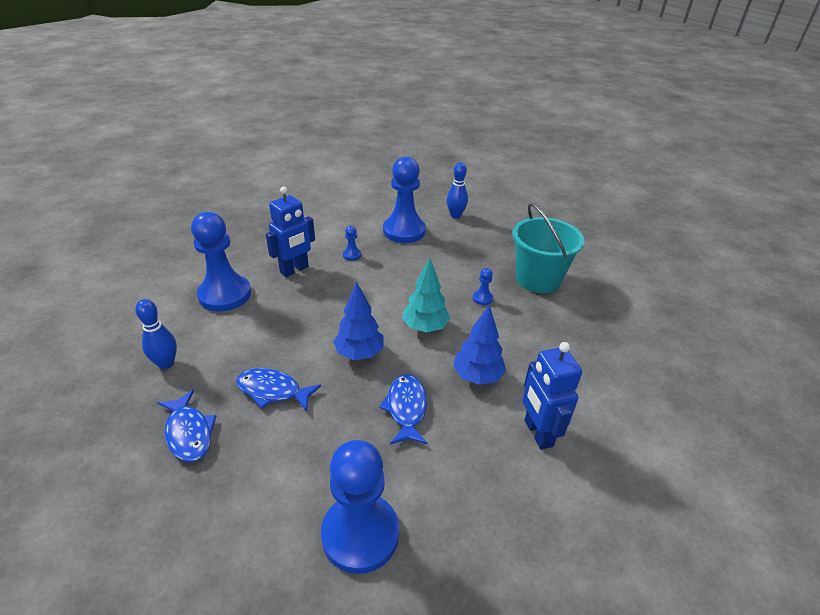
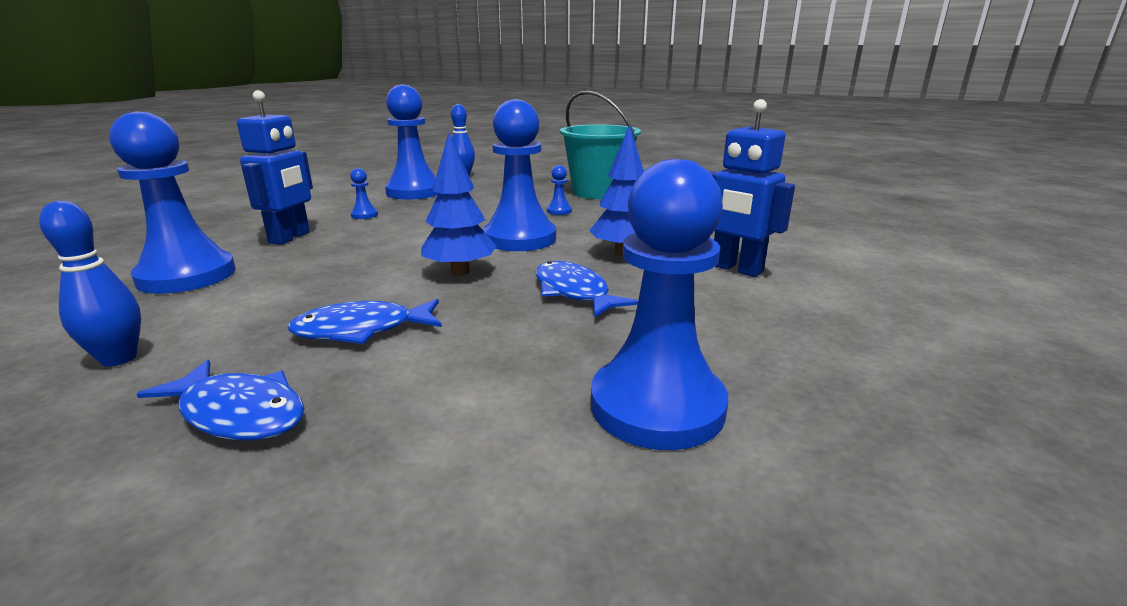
camera: 30 degrees left, 15 degrees down
(425, 327) = (520, 239): turquoise tree -> blue pawn

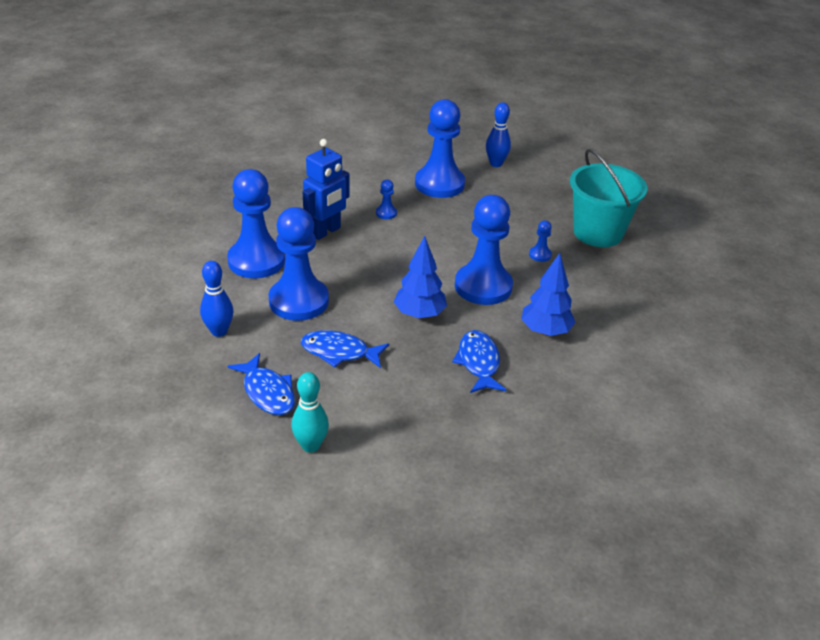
camera: 25 degrees right, 15 degrees up
(365, 469) = (310, 445): none -> turquoise bowling pin
(657, 406) = (457, 465): blue pawn -> blue pawn (299, 301)
(736, 269) = (611, 379): blue robot -> none

